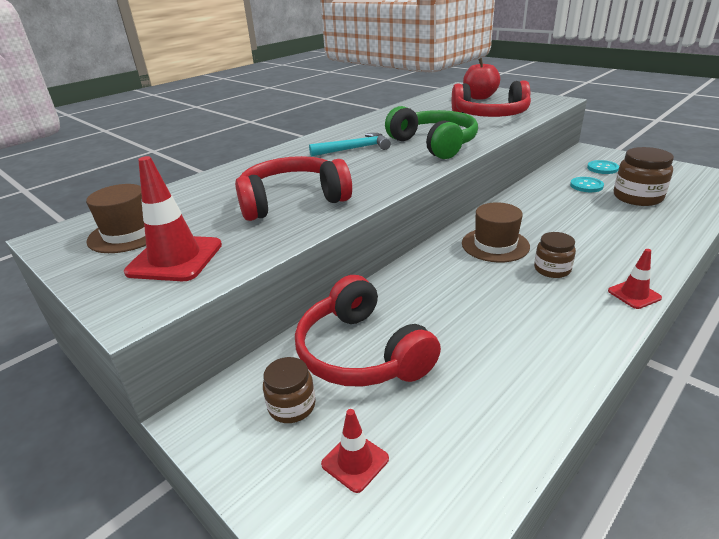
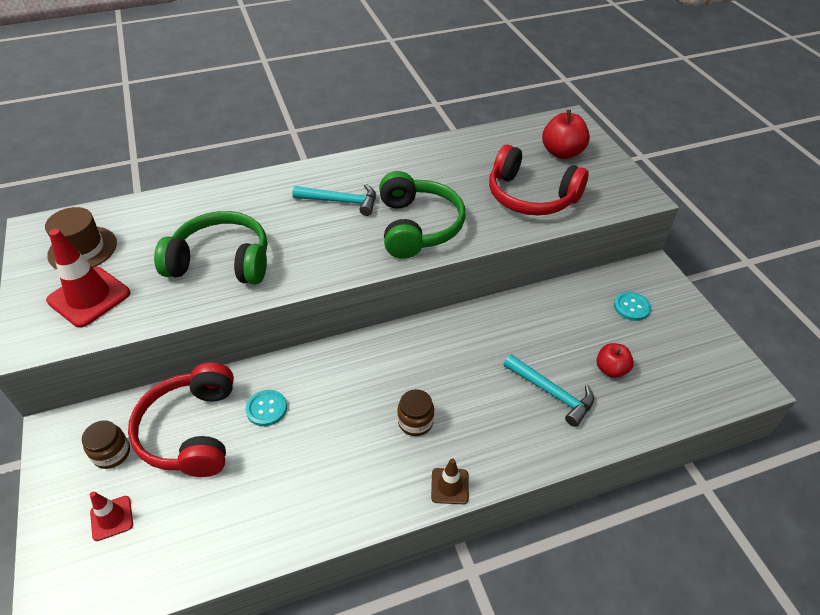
camera: 25 degrees right, 15 degrees up
(292, 201) = (221, 261): red headphones -> green headphones
(495, 245) = (400, 367): brown hat -> none
(586, 186) = (580, 327): turquoise button -> turquoise button (266, 408)
(620, 220) = (551, 393): none -> turquoise hammer
(634, 294) = (449, 486): red traffic cone -> brown traffic cone
(637, 197) = (611, 369): brown jar -> red apple

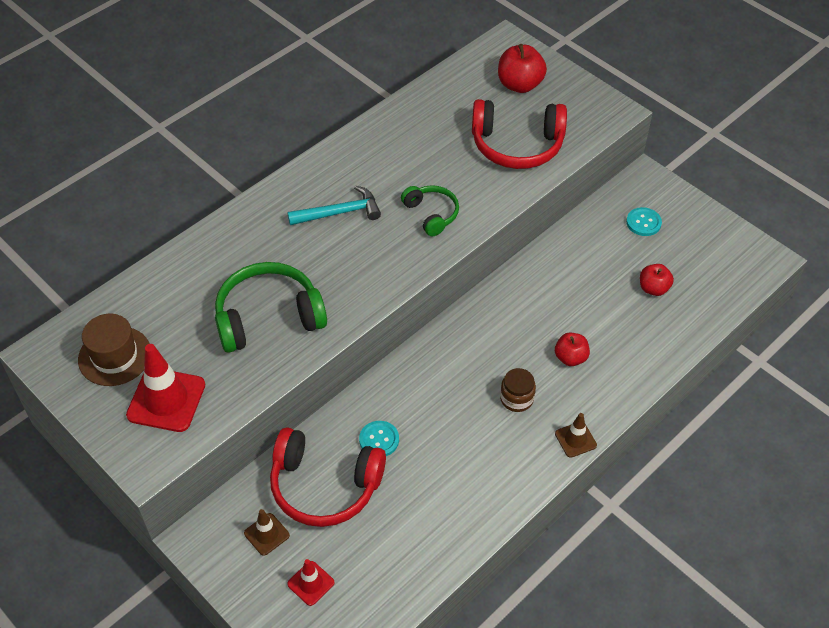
camera: 25 degrees left, 5 degrees up
(112, 453) = (266, 534): brown jar -> brown traffic cone
(191, 431) = (324, 486): red headphones -> red headphones turned 45 degrees counterclockwise
(418, 226) = (431, 214): green headphones -> green headphones, size x0.57
(491, 403) = (570, 358): none -> red apple
(551, 393) = (615, 329): turquoise hammer -> none

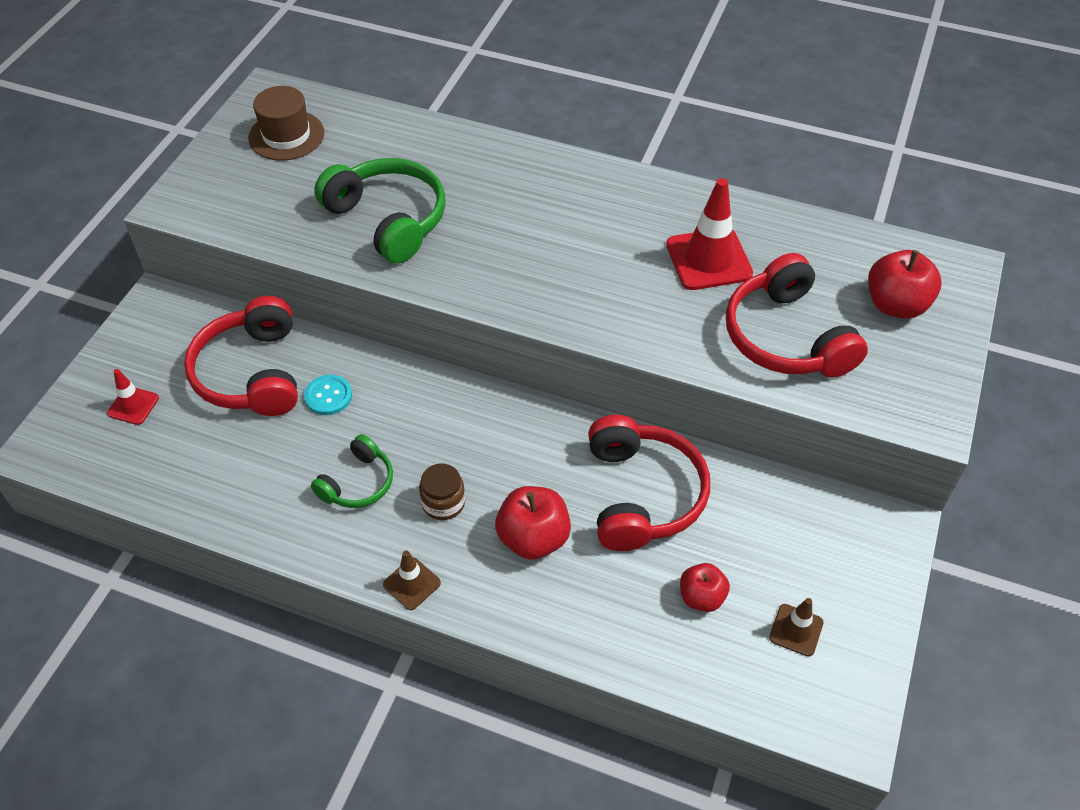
camera: 65 degrees right, 0 degrees up
(166, 400) = (250, 189): red traffic cone -> red traffic cone (708, 259)
(266, 534) = (178, 350): brown traffic cone -> brown traffic cone (796, 630)
(339, 212) = (565, 220): turquoise hammer -> none
(431, 214) = (615, 296): green headphones -> green headphones (358, 483)
(563, 286) = (642, 494): none -> red headphones
(570, 358) = (533, 538): red apple -> red apple, size x1.57
(643, 223) = (810, 550): turquoise button -> none

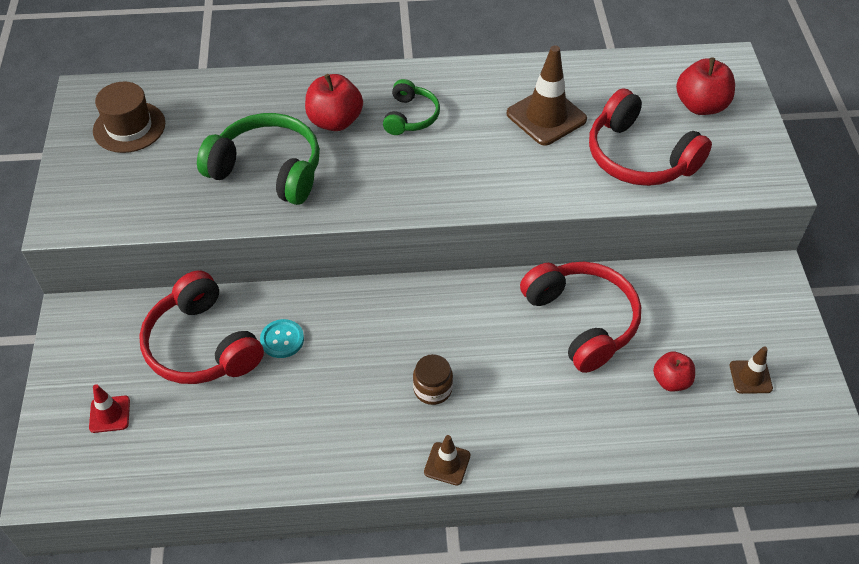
camera: 25 degrees left, 0 degrees up
(358, 483) = (352, 401): green headphones -> green headphones (410, 116)
(533, 538) = (520, 388): red apple -> red apple (335, 121)
(708, 259) = (546, 117): red traffic cone -> brown traffic cone

